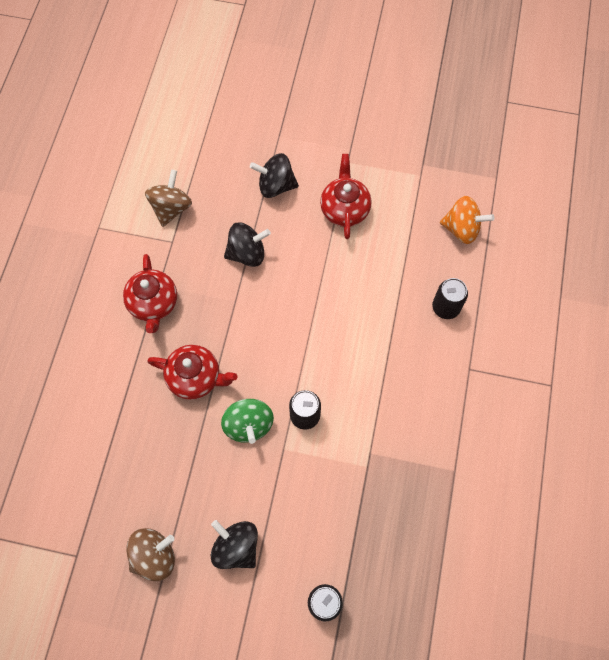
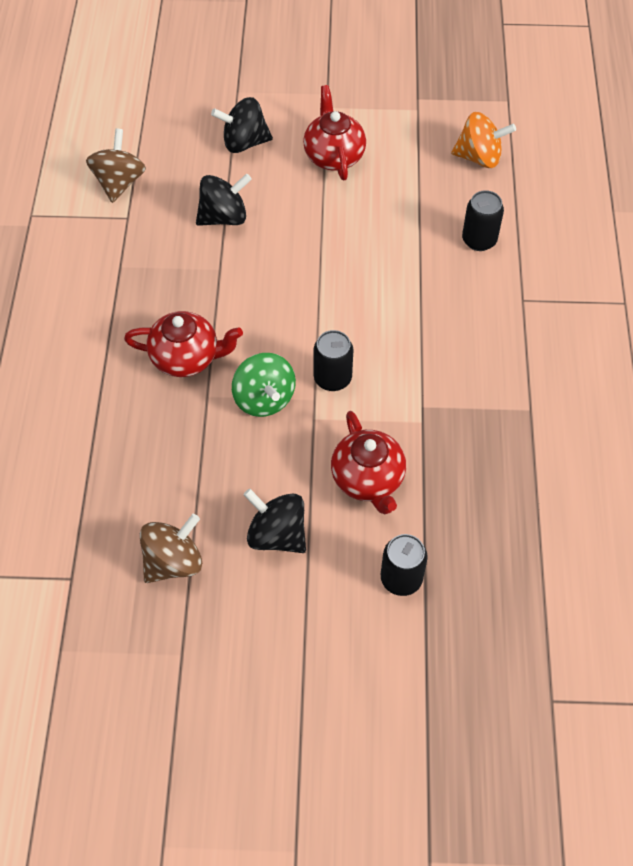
camera: 10 degrees left, 10 degrees down
(153, 304) = (117, 286): red teapot -> red teapot (368, 479)

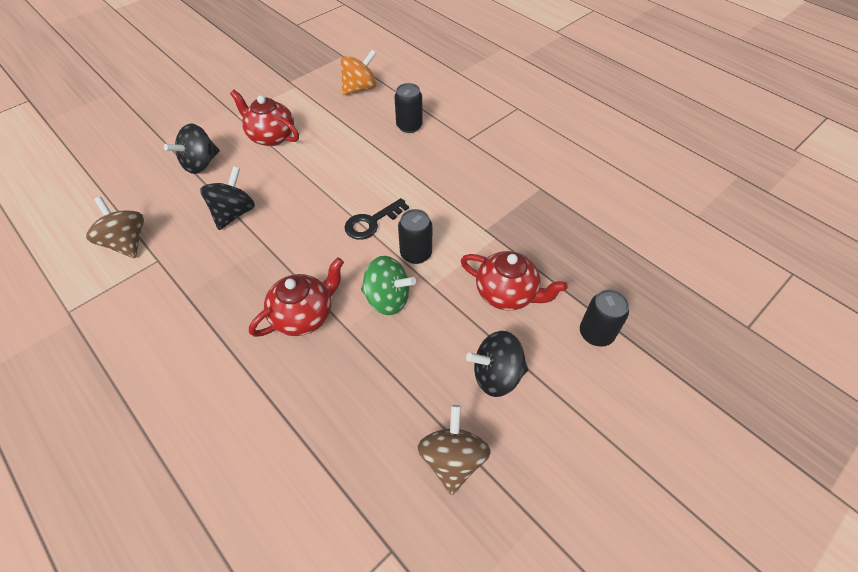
camera: 45 degrees left, 5 degrees down
(328, 317) = (371, 222): none -> black key

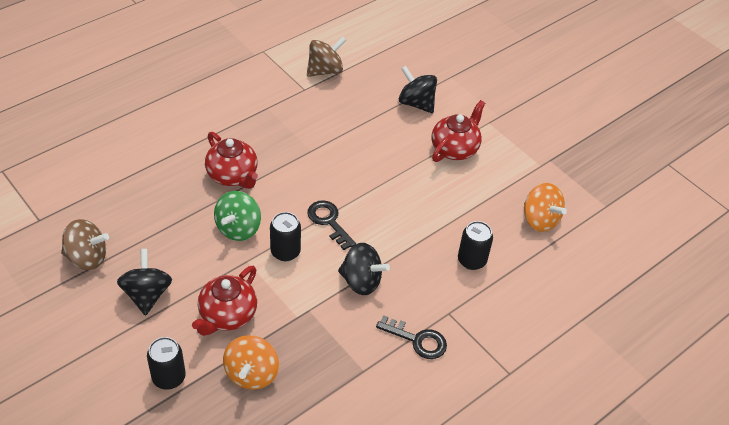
camera: 90 degrees right, 5 degrees down
(234, 213) = (351, 129): black spinning top -> black spinning top (361, 281)
(500, 157) = (417, 340): none -> black key
(569, 265) = (251, 374): none -> orange spinning top

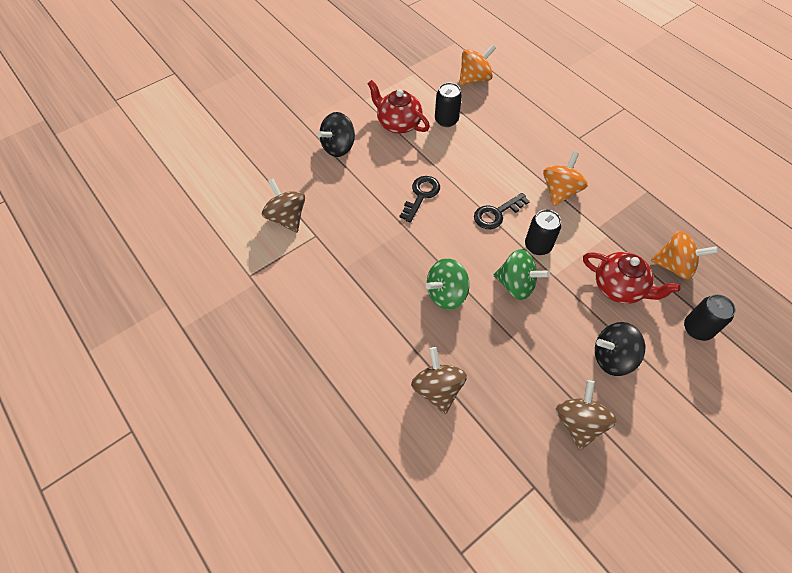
camera: 85 degrees left, 10 degrees up
(137, 164) = (437, 389): none -> brown spinning top
(232, 175) = (446, 294): red teapot -> green spinning top
(361, 281) = (560, 191): black spinning top -> orange spinning top
(417, 340) = (610, 157): black key -> black key (421, 195)
(471, 260) = (523, 121): black can -> black can (446, 120)

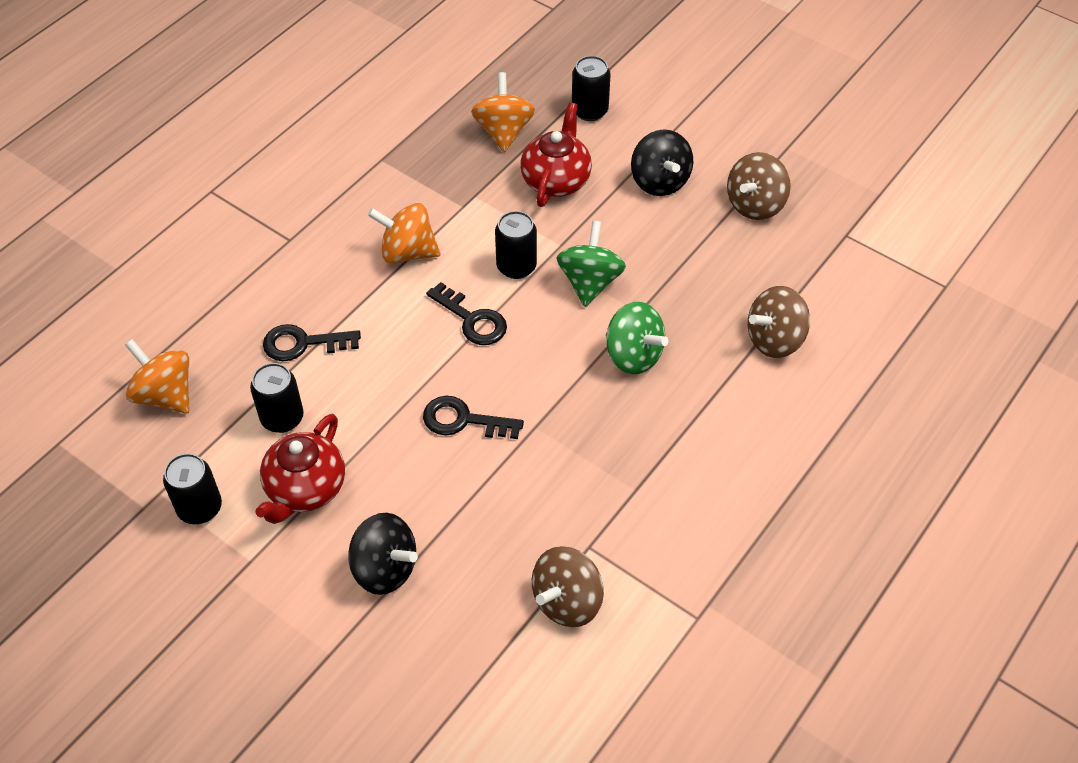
camera: 105 degrees left, 5 degrees down
(400, 85) = (200, 508): none -> black can
(496, 134) = (303, 343): none -> black key
(578, 422) = (755, 205): brown spinning top -> brown spinning top turned 45 degrees counterclockwise

